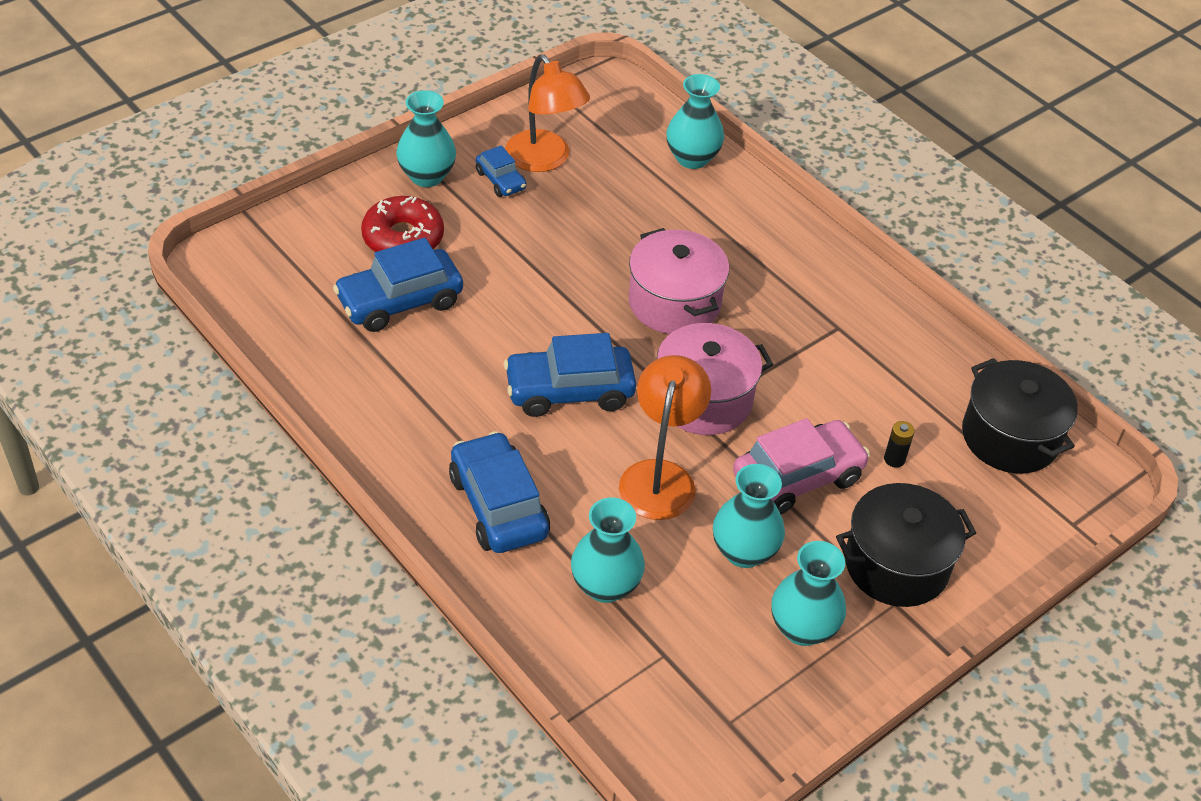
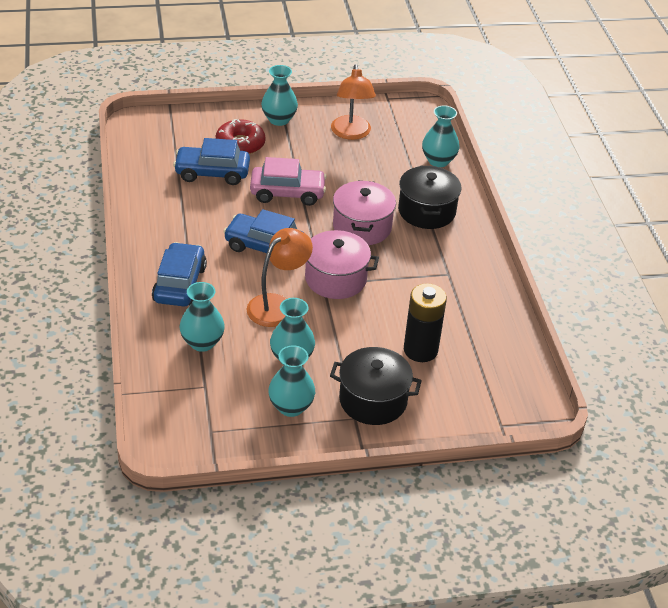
camera: 30 degrees right, 5 degrees down
(500, 180) = (317, 135): blue car -> none
(798, 478) = (355, 336): pink car -> pink car (287, 193)
(894, 459) = (420, 350): black battery -> black battery, size x2.46
(1010, 437) = (503, 367): black pot -> black pot (426, 211)

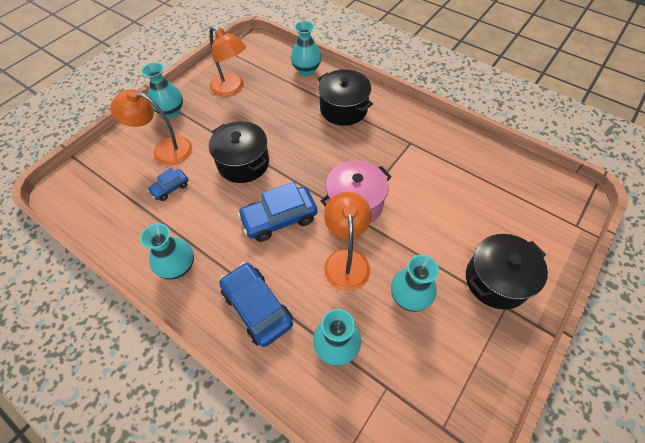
camera: 40 degrees left, 15 degrees up
(212, 173) = (170, 188): blue car -> blue car, size x0.54
(240, 144) = (165, 150): red donut -> orange lamp
(287, 193) = (243, 163): pink car -> black pot
(291, 407) = (461, 341): turquoise vase -> turquoise vase (178, 267)
(362, 227) = (321, 150): pink pot -> none
(420, 350) = (468, 212): black battery -> none

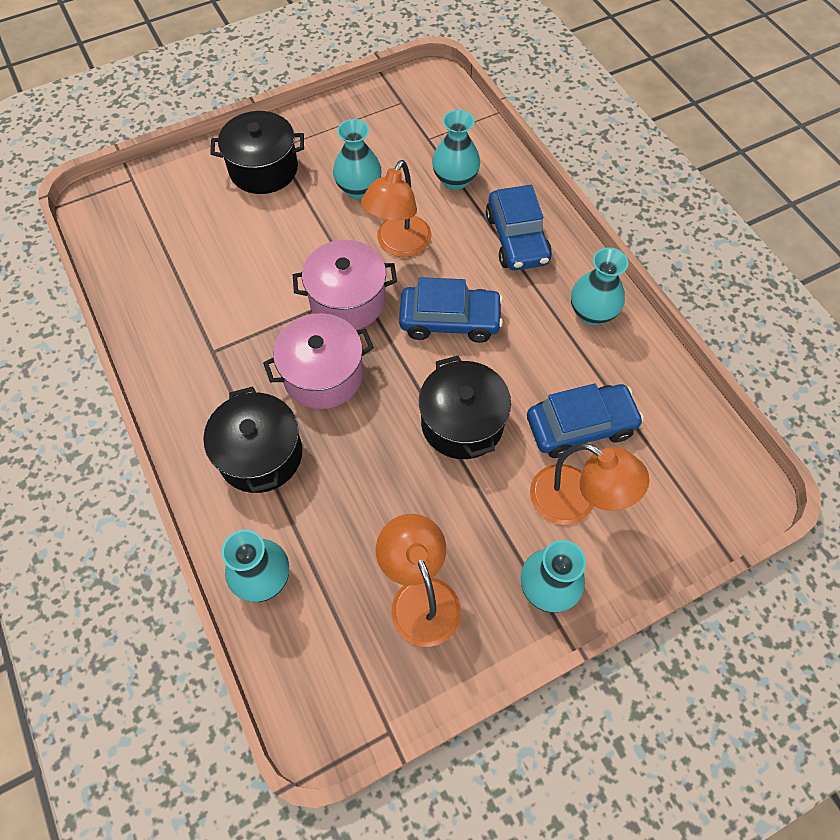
camera: 155 degrees left, 5 degrees up
(170, 188) = (580, 426): blue car -> blue car, size x1.85
(338, 156) = (323, 375): none -> pink pot

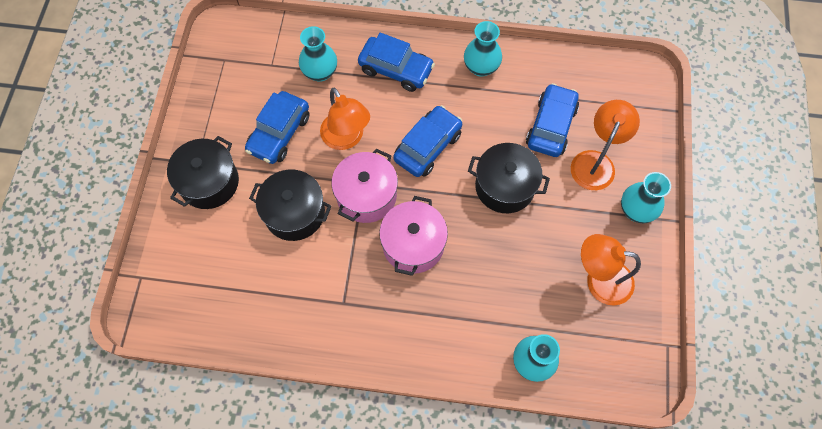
camera: 55 degrees left, 5 degrees up
(260, 455) = (445, 316): black pot -> black pot (294, 213)
(359, 189) = (279, 133): turquoise vase -> blue car
(575, 502) = (595, 162): orange lamp -> orange lamp turned 45 degrees counterclockwise

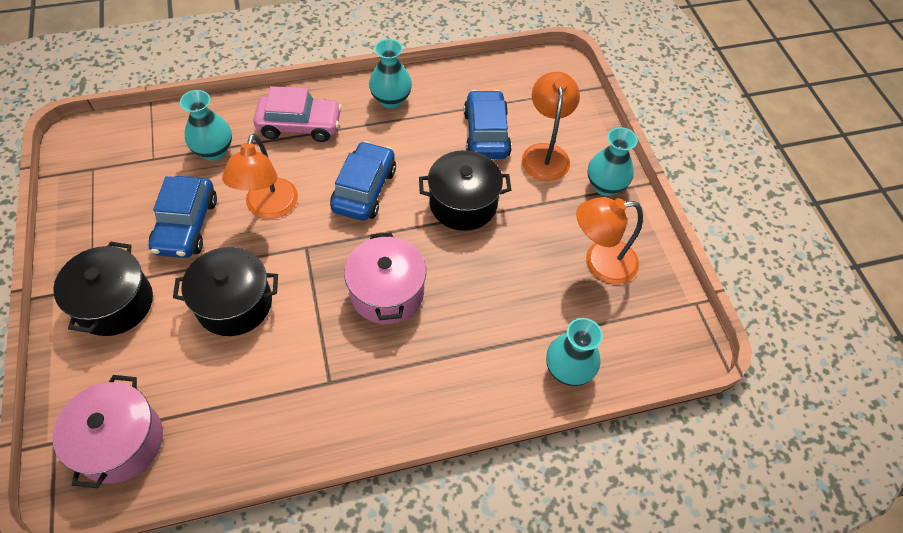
camera: 25 degrees left, 10 degrees down
(346, 138) = (269, 208): orange lamp -> orange lamp turned 60 degrees clockwise
(366, 196) = (314, 259): pink pot -> pink pot (121, 442)
(396, 69) = (300, 125): blue car -> pink car

